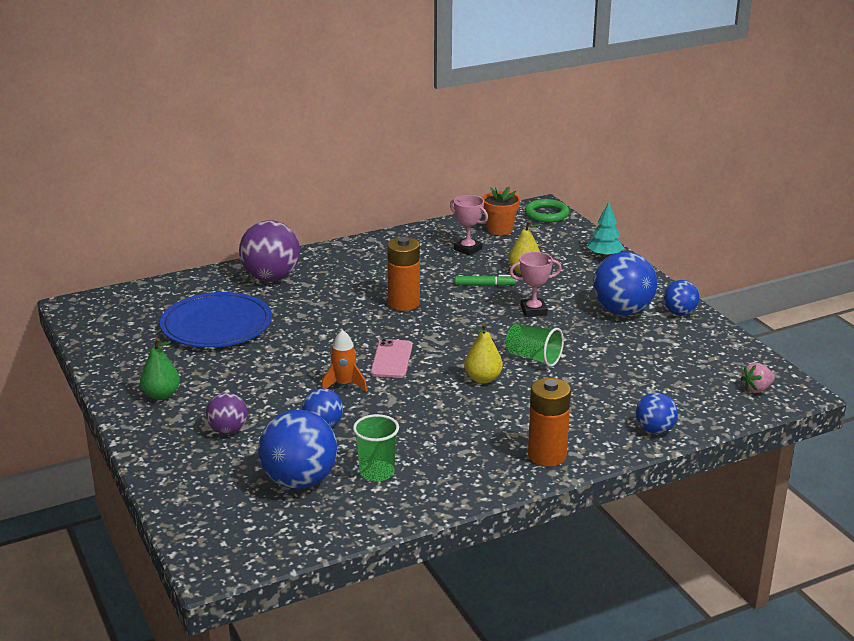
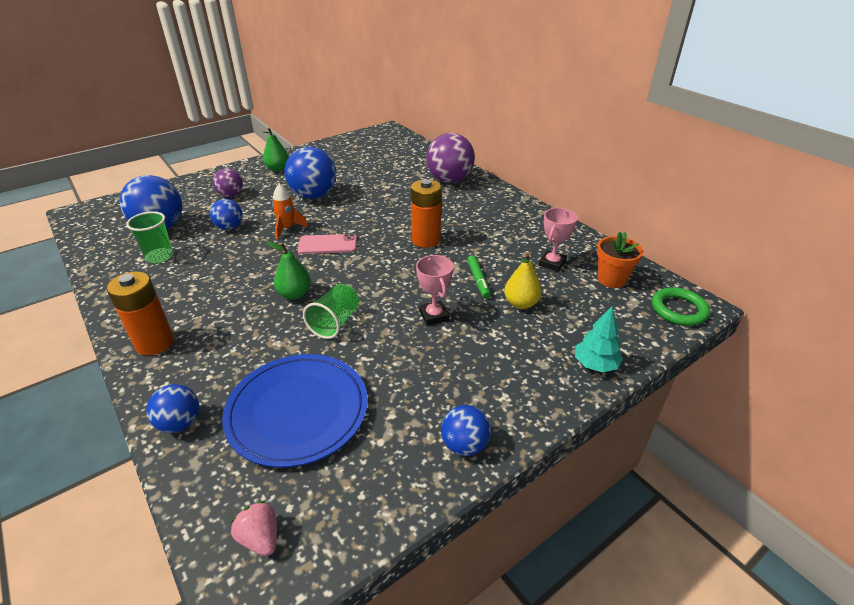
camera: 80 degrees right, 10 degrees up
(216, 325) = (371, 172): blue plate -> blue plate (297, 411)
(483, 379) = (295, 294): yellow pear -> green pear
(622, 311) = (452, 386): blue ball -> blue ball (314, 195)

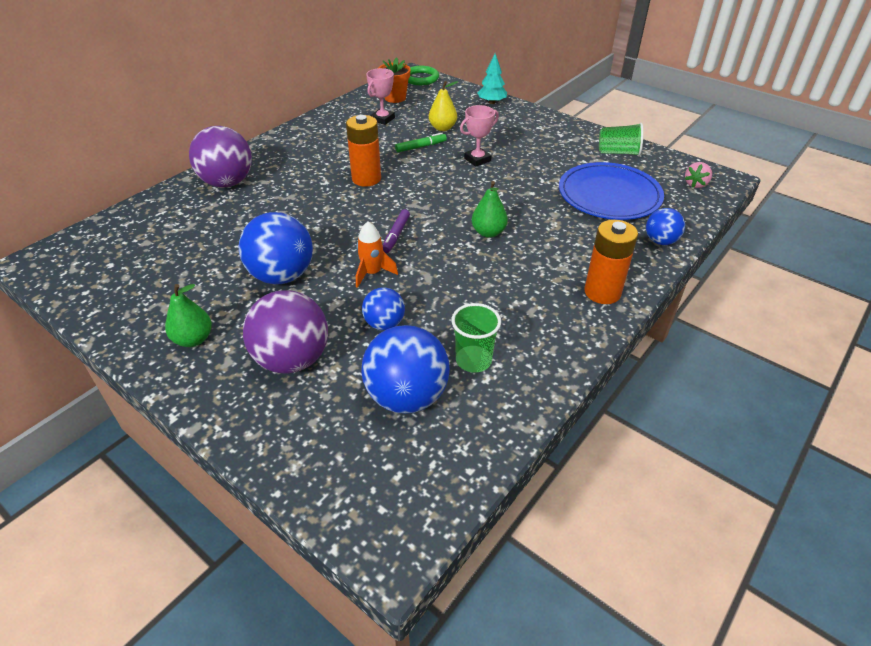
camera: 105 degrees left, 5 degrees up
(231, 195) = (292, 359): purple ball -> purple ball, size x1.79
(327, 244) = (396, 235): pink phone -> purple marker
(335, 322) = (512, 201): green cup -> green cup (618, 152)
(464, 445) = (585, 135): blue ball -> none
(552, 263) = (382, 119): pink trophy -> pink trophy turned 75 degrees counterclockwise

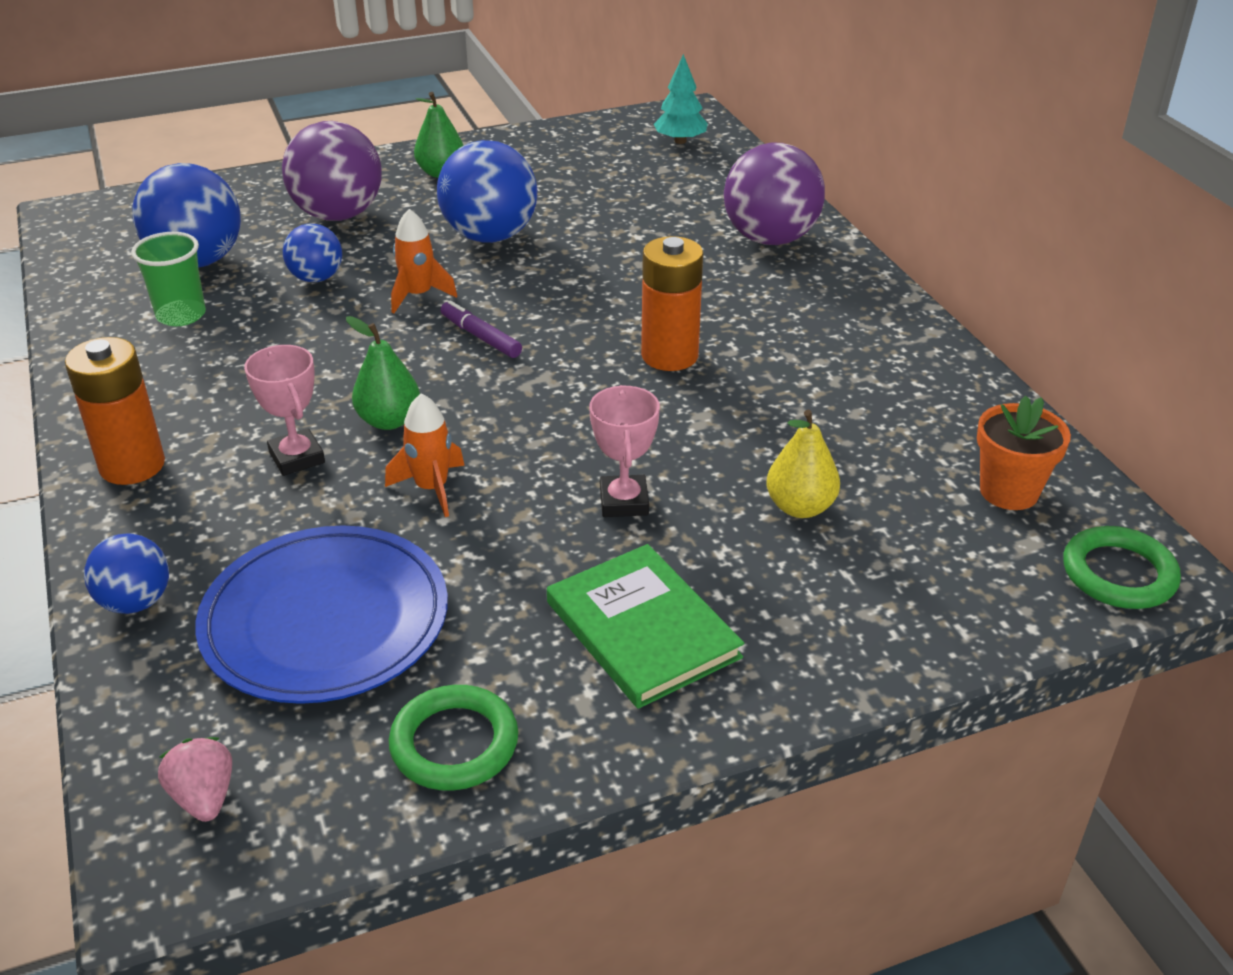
camera: 120 degrees right, 5 degrees down
(382, 119) = (901, 440): pink trophy -> pink trophy (297, 457)
(421, 147) = (737, 449): green marker -> none
(491, 102) = (889, 644): turquoise tree -> turquoise tree (680, 141)
(518, 202) = (432, 488): none -> orange rocket
(535, 138) = (642, 629): none -> green book
(618, 152) = (454, 743): green cup -> green ring

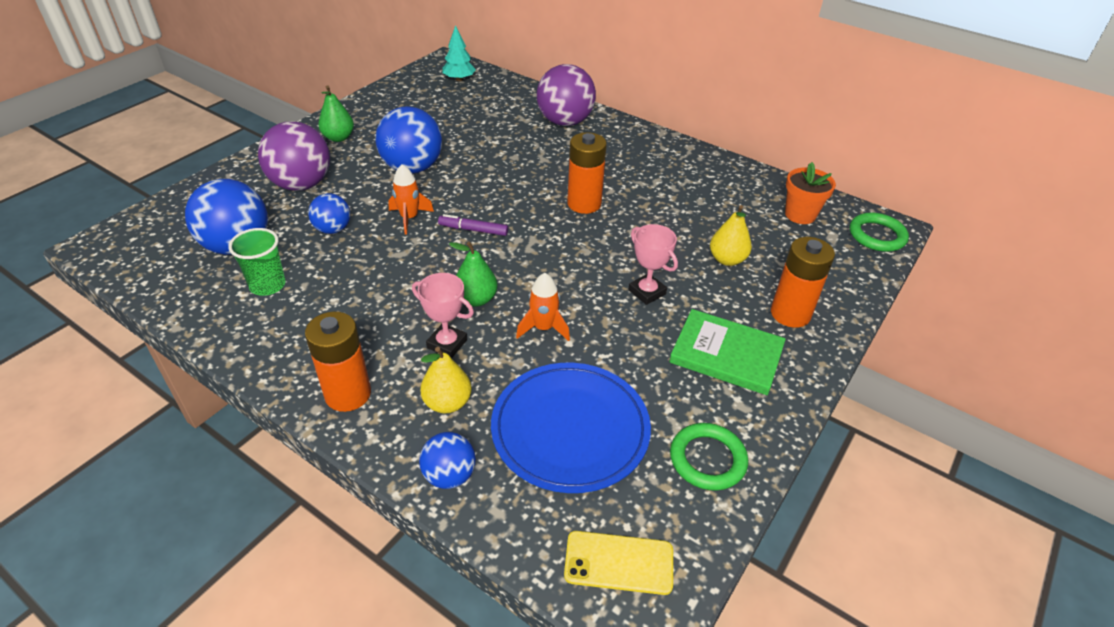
camera: 35 degrees left, 5 degrees up
(204, 797) = (619, 563): pink strawberry -> yellow phone
(223, 523) = (447, 403): none -> yellow pear
(812, 621) = (790, 314): none -> orange battery

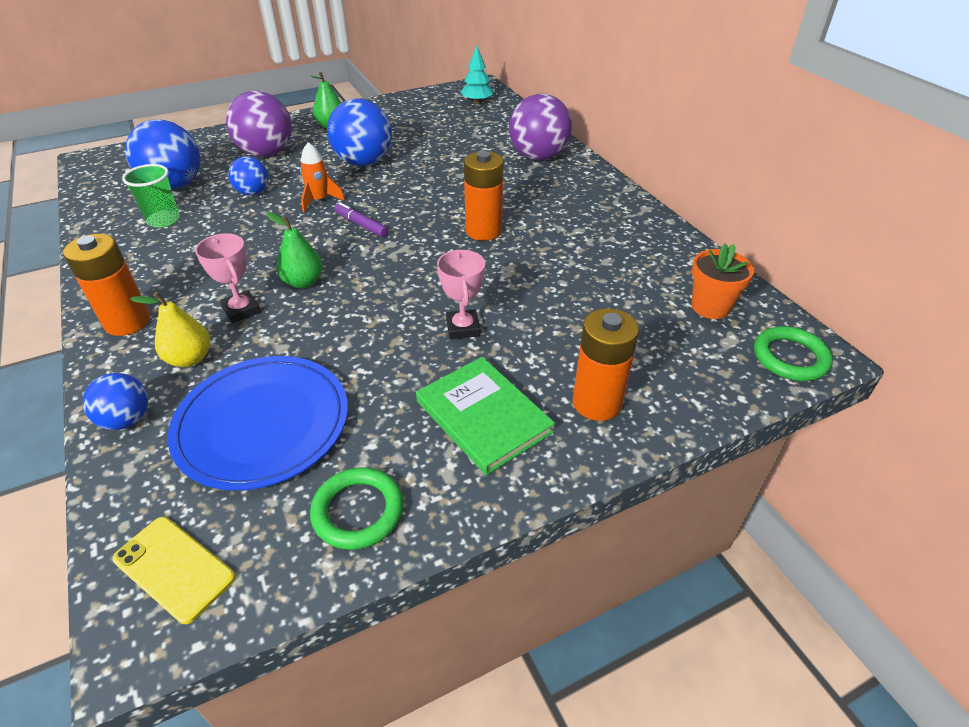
camera: 30 degrees right, 0 degrees up
(543, 328) = (333, 326): orange rocket -> none
(727, 259) = (579, 325): yellow pear -> none

